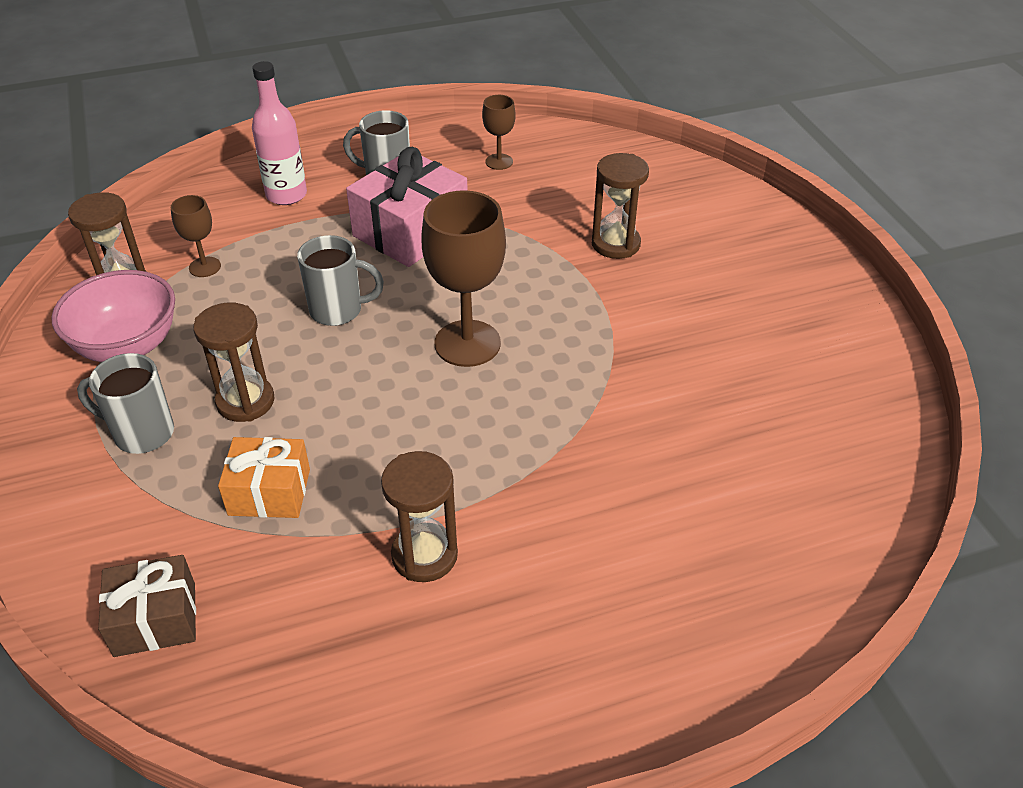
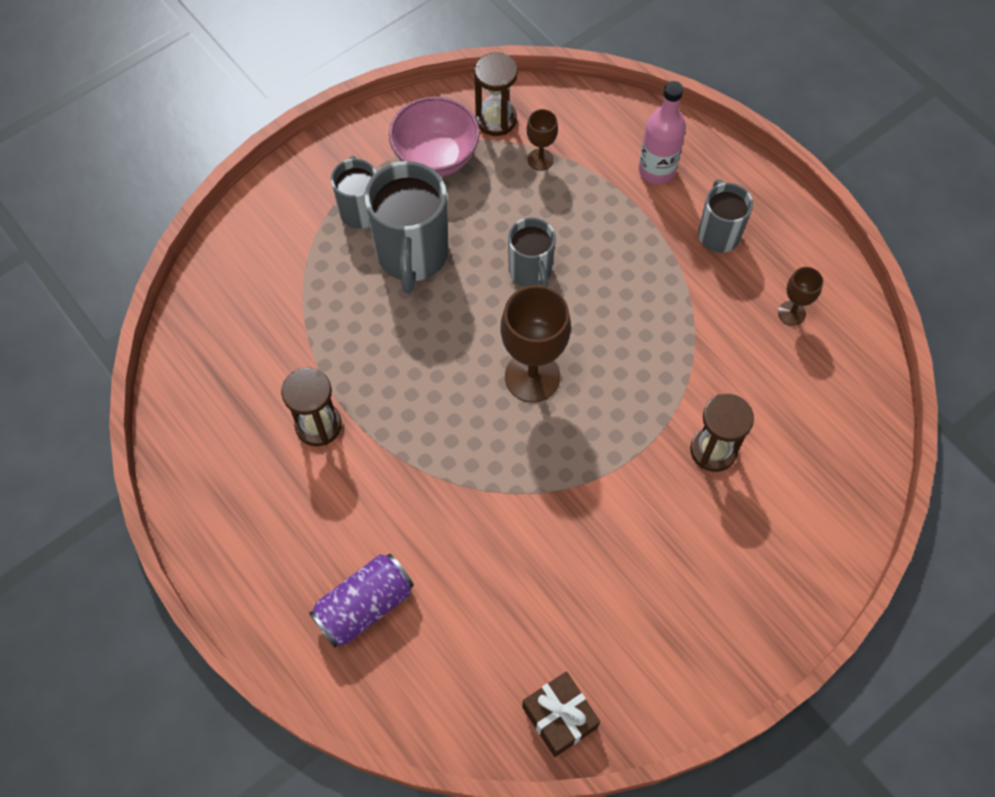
camera: 70 degrees right, 20 degrees up
(155, 619) = (222, 295): brown gift -> brown gift (559, 717)
(245, 401) = (412, 256): brown hourglass -> grey mug
(269, 492) = (338, 309): orange gift -> none
(411, 231) = (653, 282): pink gift -> none
(698, 570) = (365, 606): none -> purple can

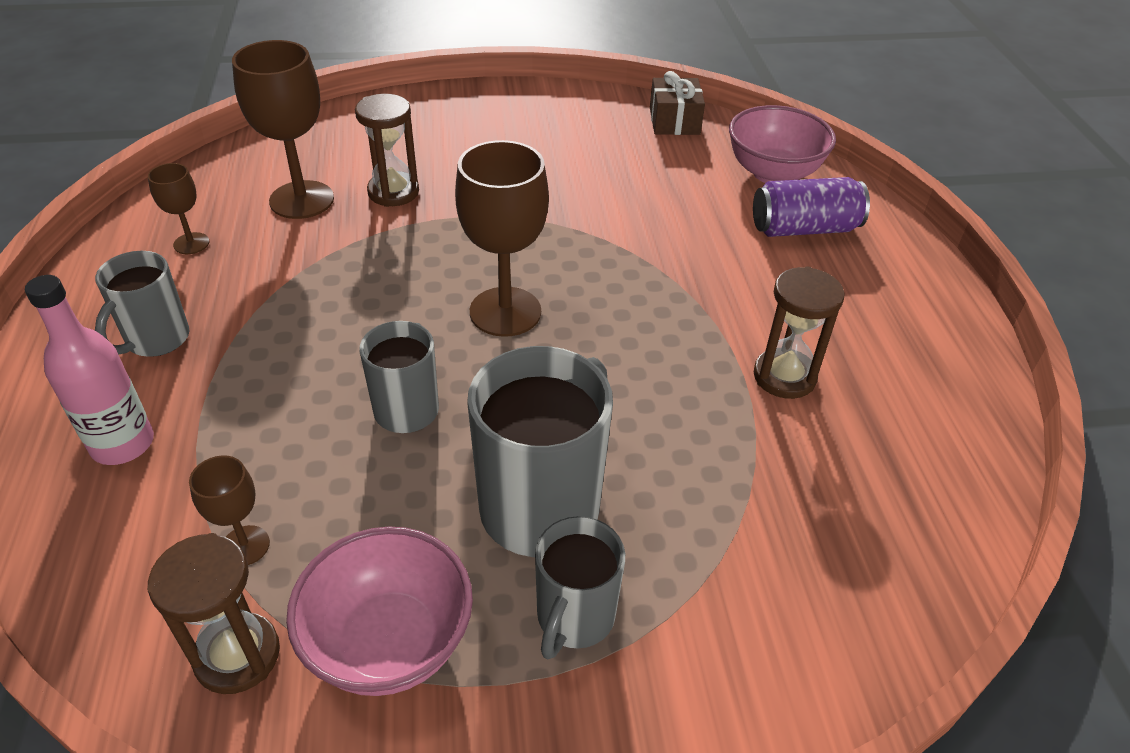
camera: 150 degrees left, 20 degrees down
(424, 679) = (773, 173): none -> pink bowl
(769, 399) = (301, 200): none -> brown goblet

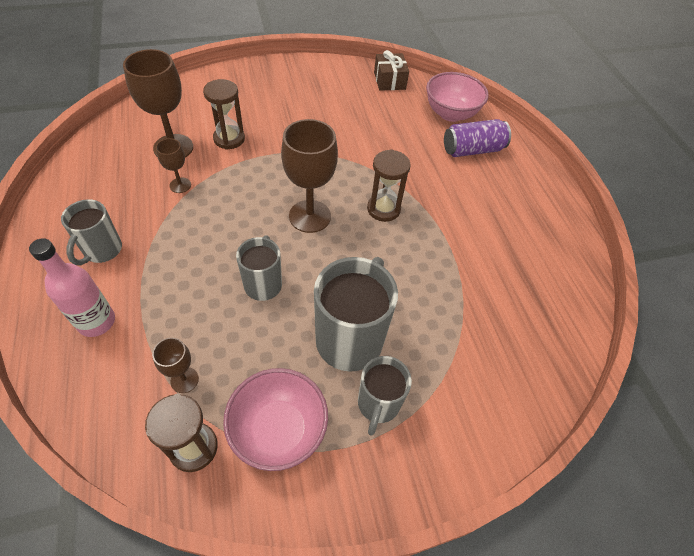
camera: 10 degrees left, 10 degrees up
(191, 243) = (110, 182): brown goblet -> brown goblet (180, 185)
(784, 376) = (472, 246): brown hourglass -> brown hourglass (383, 209)

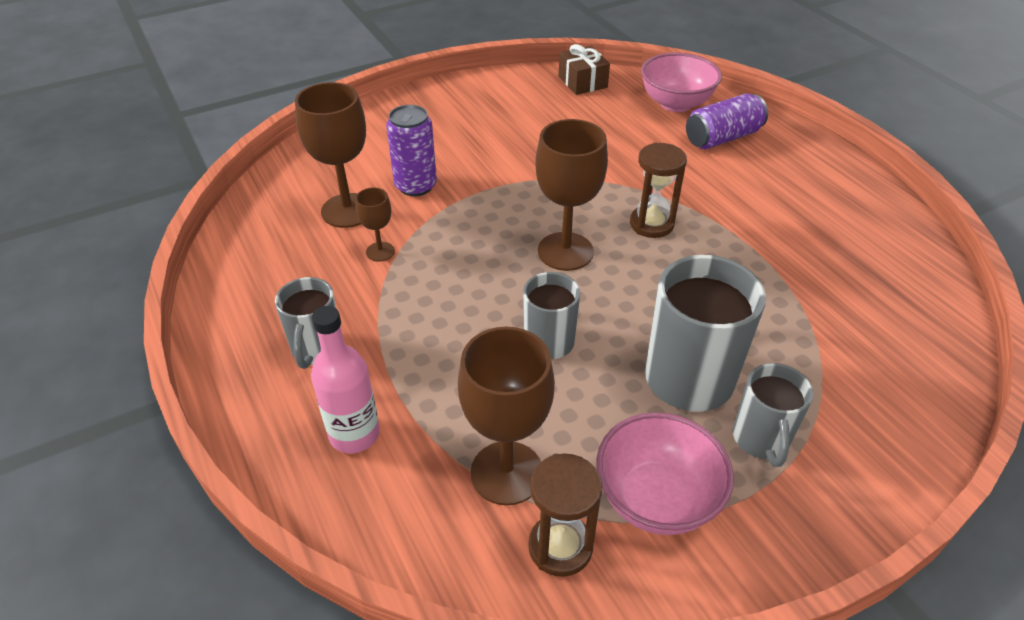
camera: 10 degrees left, 10 degrees down
(184, 380) = (506, 473): brown goblet -> brown goblet, size x1.95
(229, 139) = (415, 186): brown hourglass -> purple can

